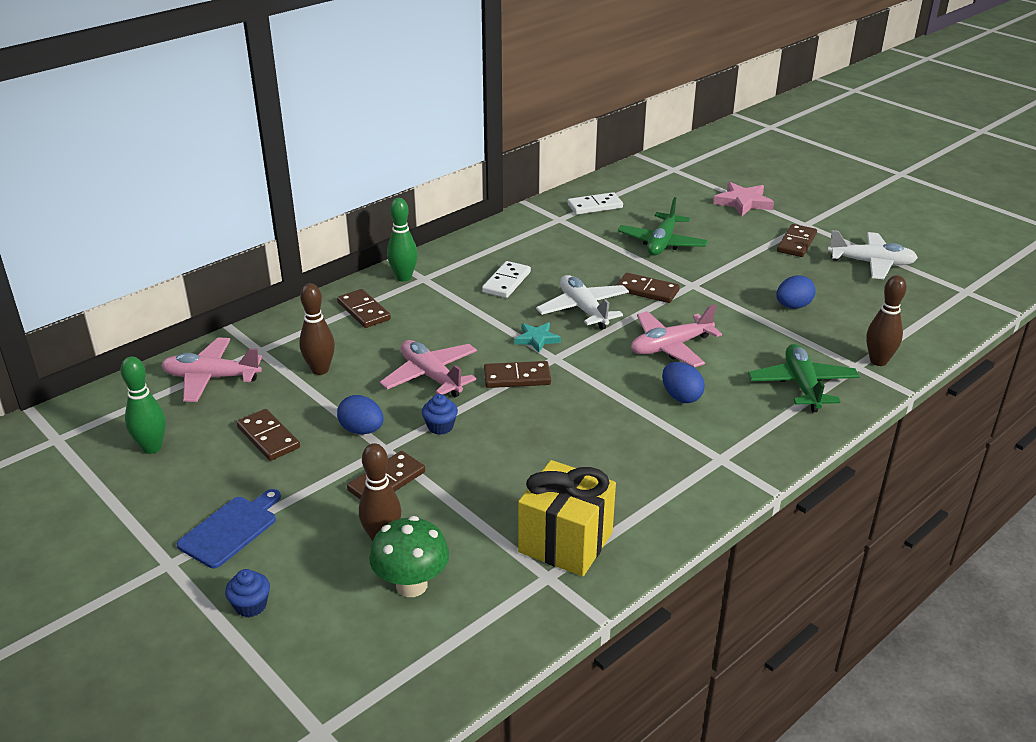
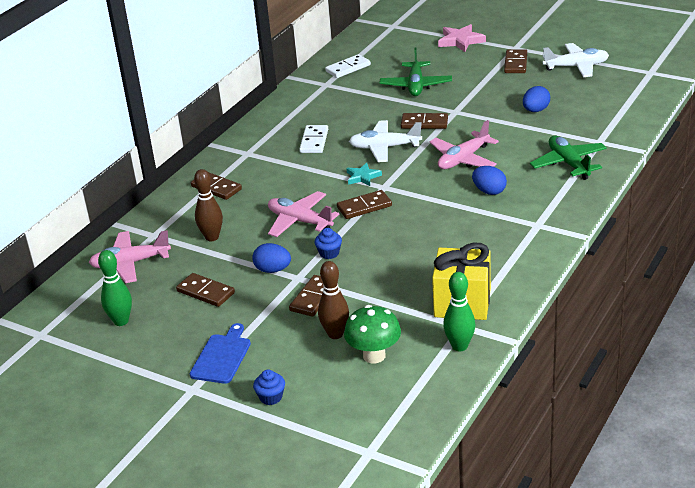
camera: 15 degrees left, 0 degrees up
(404, 277) = (231, 156): green bowling pin -> green bowling pin (459, 346)
(583, 309) = (384, 148): white plane -> white plane turned 45 degrees counterclockwise
(878, 361) = (612, 135): brown bowling pin -> none

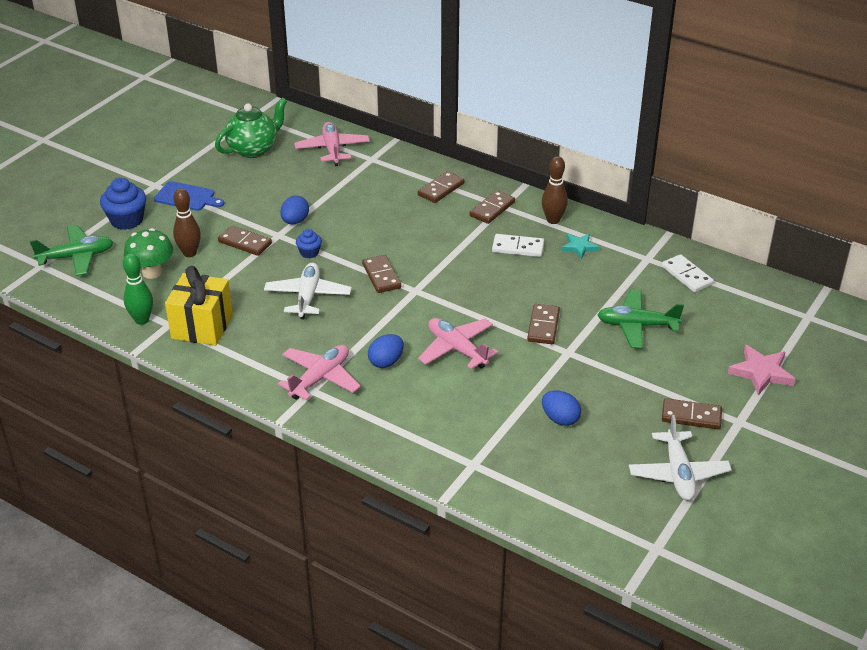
camera: 90 degrees right, 5 degrees up
(121, 321) = (253, 149): green bowling pin -> green teapot
(205, 292) = (276, 187): brown domino -> brown domino (492, 209)
(212, 237) = (358, 188): brown bowling pin -> brown bowling pin (553, 220)
(271, 397) = (127, 220): blue cupcake -> blue cupcake, size x1.80
(299, 221) = (368, 237): pink plane -> pink plane (320, 378)
(362, 177) = (438, 277): turquoise star -> turquoise star (579, 247)
(384, 148) = (494, 294): white plane -> white plane (308, 296)
(568, 163) = (428, 430): green plane -> green plane (76, 257)

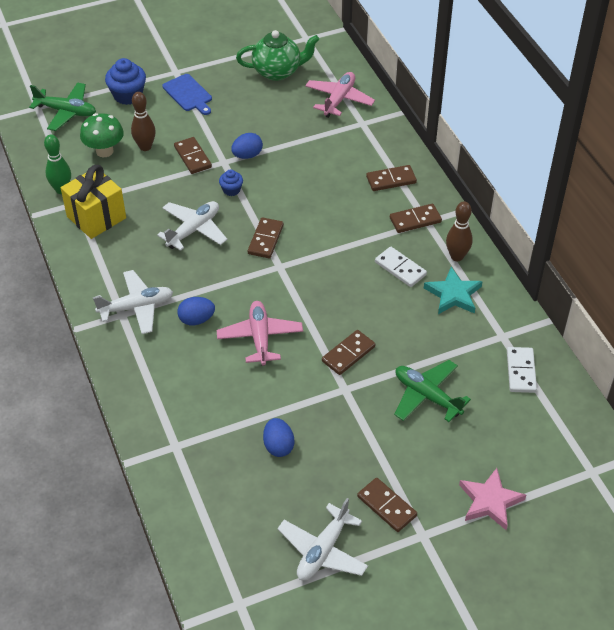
camera: 35 degrees right, 10 degrees up
(320, 378) = (136, 307): pink plane -> white plane
(579, 247) = (453, 294): turquoise star -> turquoise star, size x1.56

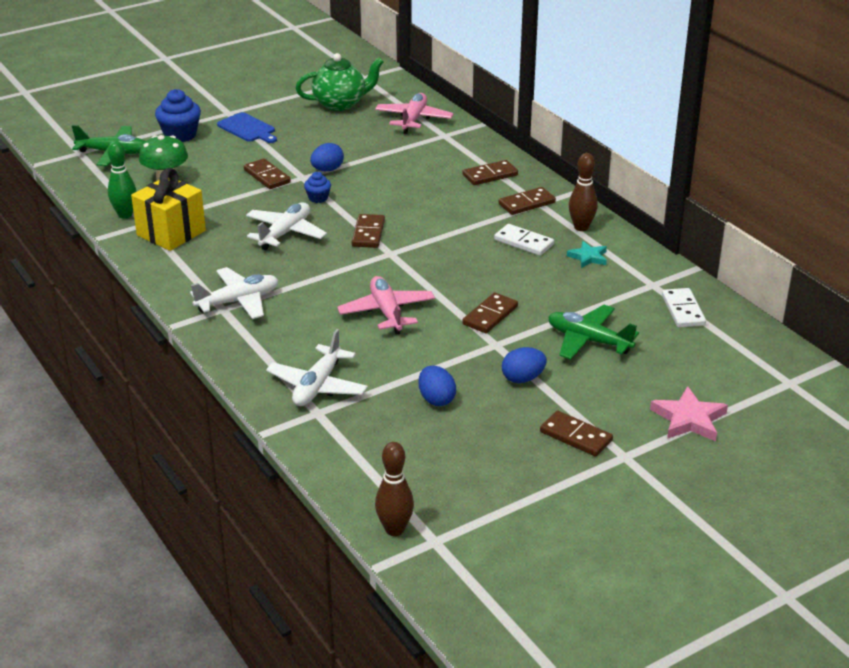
camera: 10 degrees left, 15 degrees down
(145, 147) = (211, 173): brown bowling pin -> brown bowling pin (394, 529)
(196, 319) = (310, 305): blue egg -> blue egg (523, 378)
(323, 550) = (516, 482): white plane -> white plane (317, 386)
(453, 294) = (588, 257): turquoise star -> turquoise star, size x0.64

